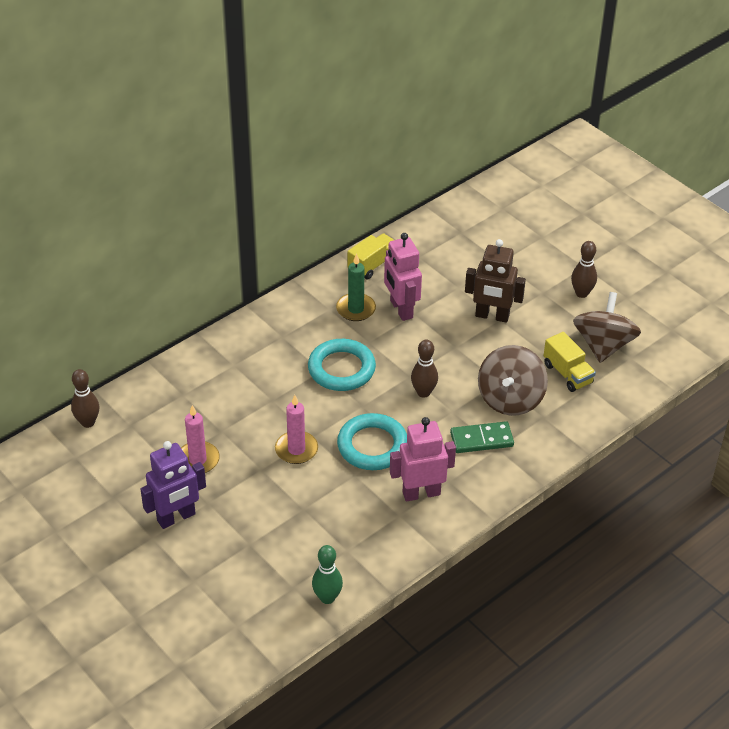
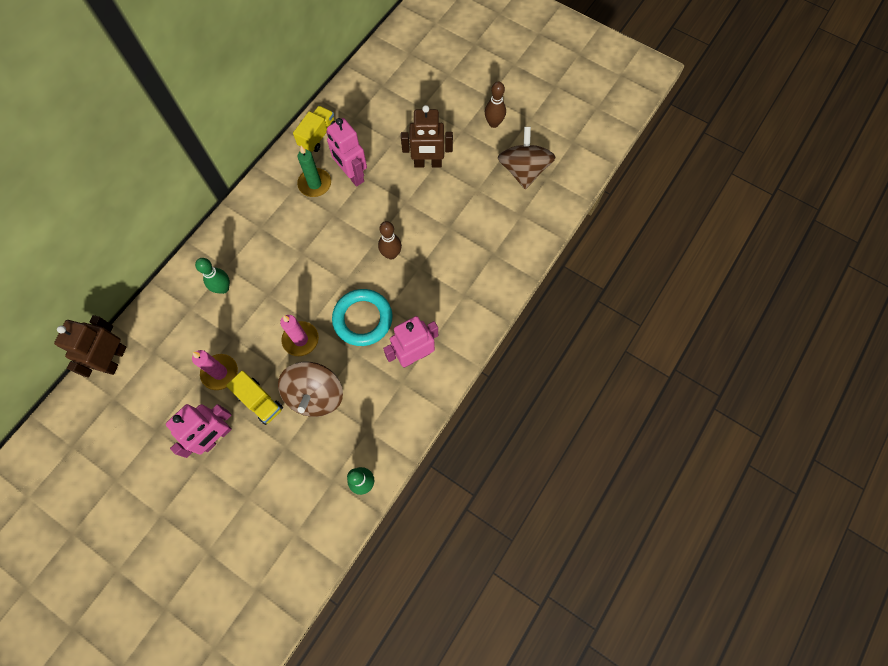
camera: 15 degrees left, 25 degrees up
(88, 422) = (115, 359): brown bowling pin -> brown robot
(176, 518) = (216, 437): purple robot -> pink robot
(224, 384) = (223, 288): none -> green bowling pin
(341, 369) = (318, 248): turquoise ring -> none
(481, 439) = (449, 289): green domino -> none
(510, 399) = (463, 242): brown spinning top -> brown spinning top (315, 395)
(567, 373) = (502, 206): yellow truck -> yellow truck (260, 401)

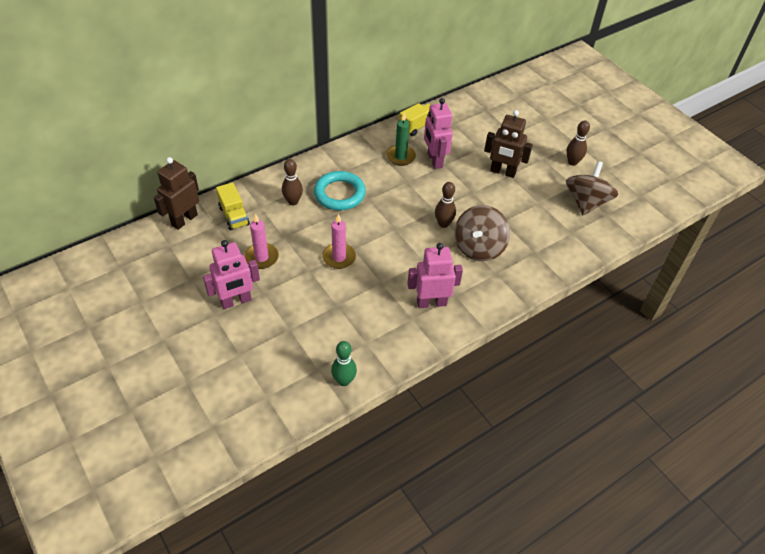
camera: 20 degrees right, 20 degrees down
(223, 288) = (293, 201): green bowling pin -> brown bowling pin
(260, 401) = (284, 289): yellow truck -> yellow truck (234, 216)
(315, 395) = (332, 301): brown spinning top -> brown spinning top (479, 247)
(363, 319) = (398, 261): turquoise ring -> turquoise ring (339, 194)

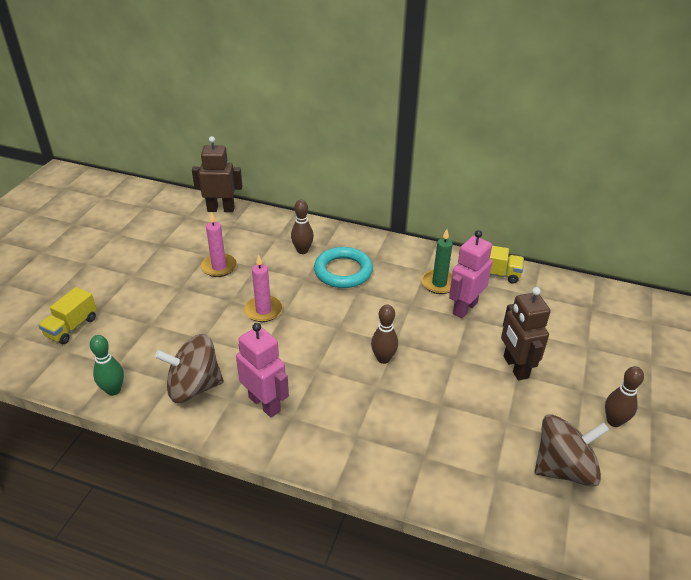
camera: 55 degrees right, 10 degrees down
(234, 216) = (251, 229): yellow truck -> yellow truck (72, 327)
(236, 301) = (157, 279): pink robot -> none
(479, 247) = (379, 403): brown spinning top -> brown spinning top (194, 387)

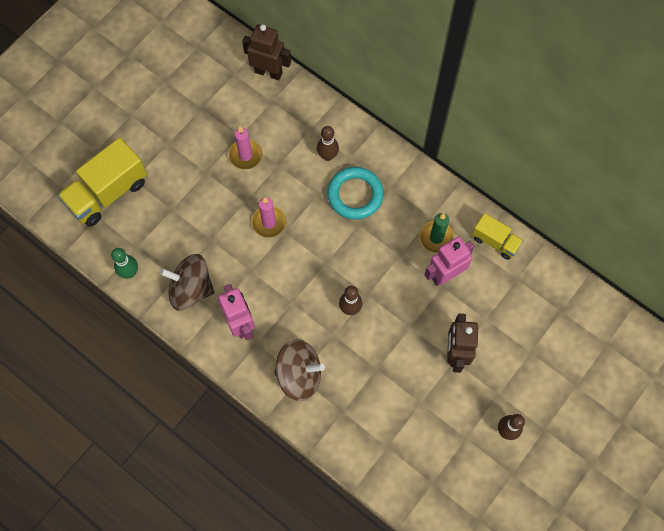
camera: 20 degrees right, 30 degrees up
(72, 327) = (108, 193): yellow truck -> yellow truck, size x1.78
(563, 468) = (442, 456): brown spinning top -> brown spinning top (299, 375)

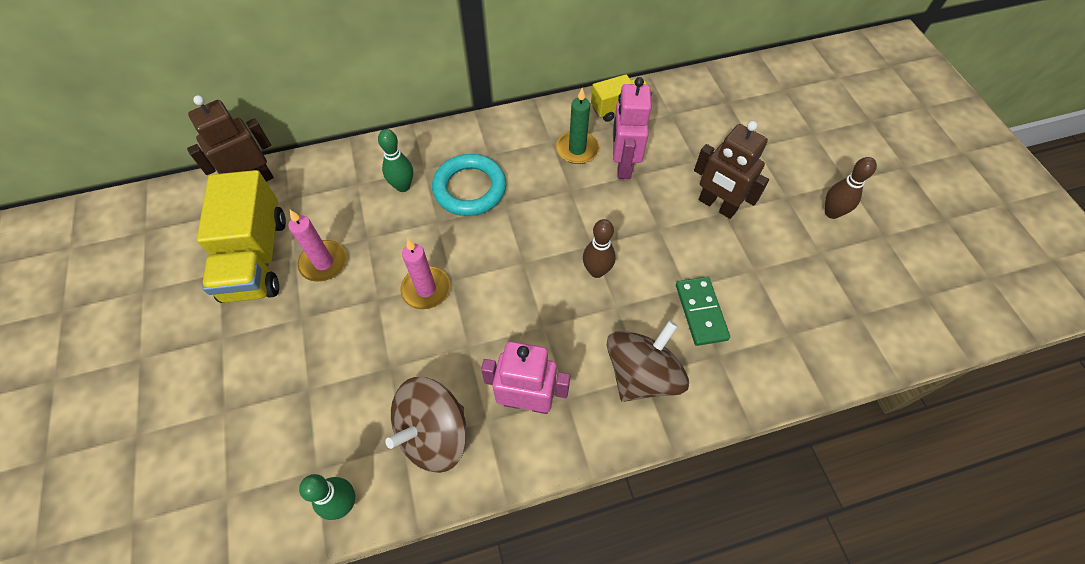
camera: 55 degrees left, 10 degrees down
(108, 193) = (208, 458): yellow truck -> yellow truck (256, 258)
(327, 156) = (403, 186): brown bowling pin -> green bowling pin
(365, 385) = (700, 312): none -> green domino

